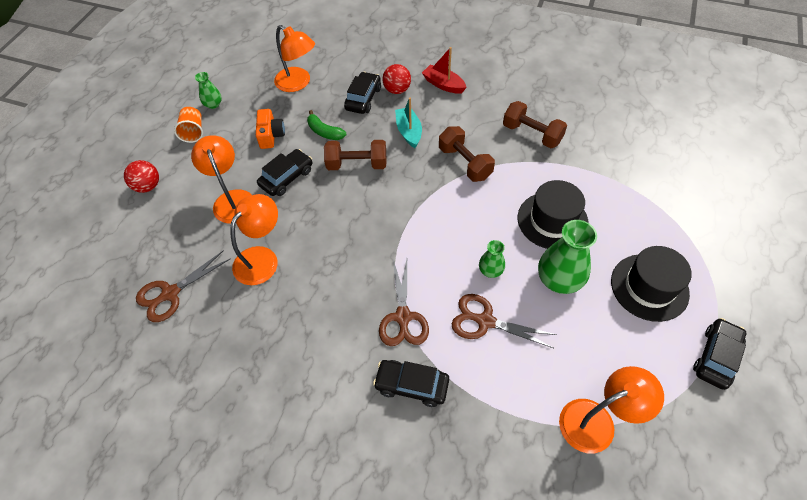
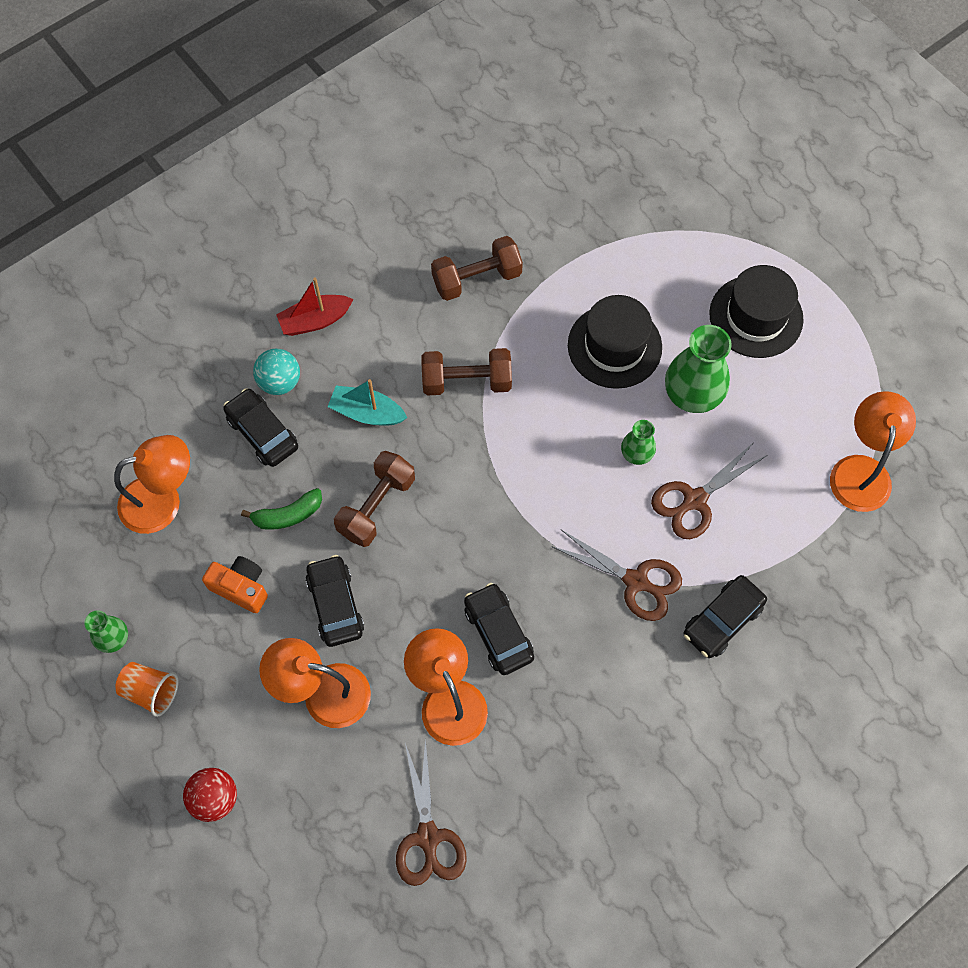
camera: 60 degrees left, 10 degrees up
(397, 90) = (280, 382): red ball -> turquoise ball
(716, 357) = (862, 319): black car -> black car (498, 632)

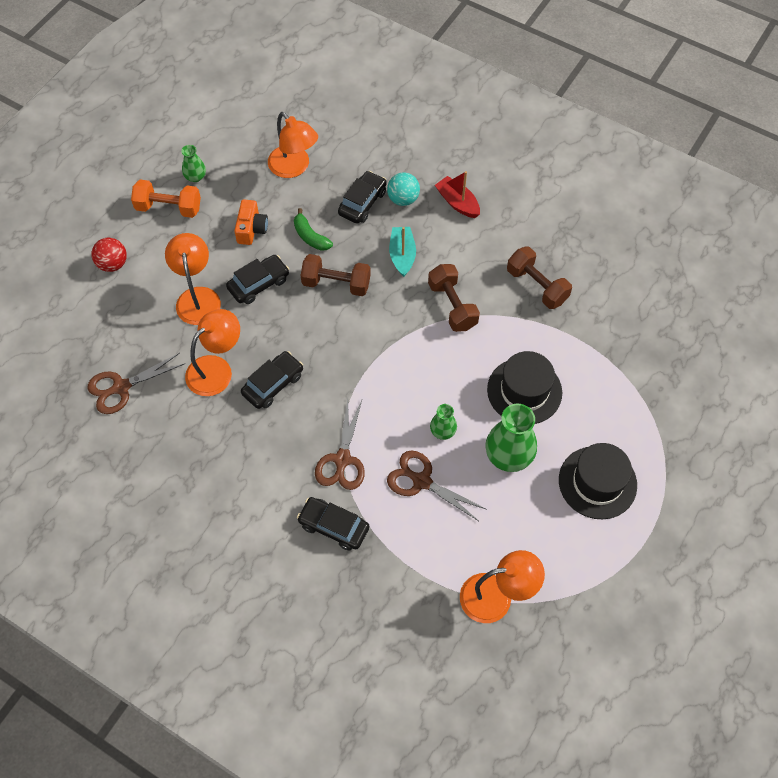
camera: 70 degrees right, 5 degrees down
(151, 691) = (169, 207): orange cup -> orange dumbbell

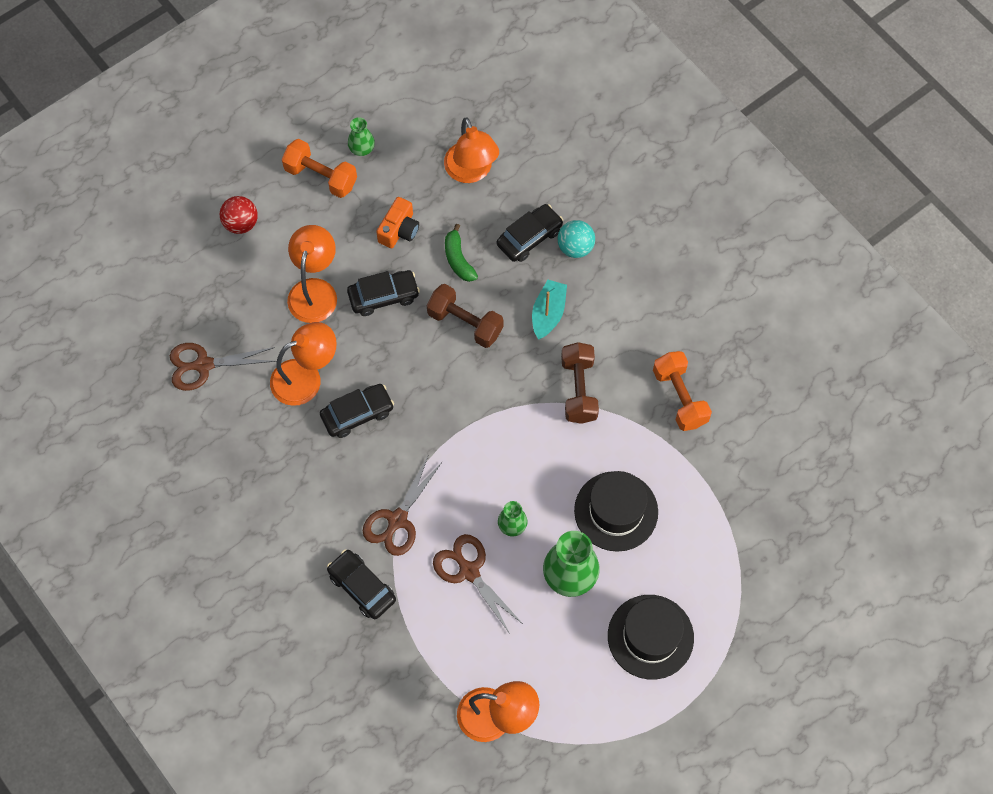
camera: 20 degrees right, 5 degrees up
(457, 202) = (633, 271): red boat -> none
(537, 286) = (680, 397): brown dumbbell -> orange dumbbell

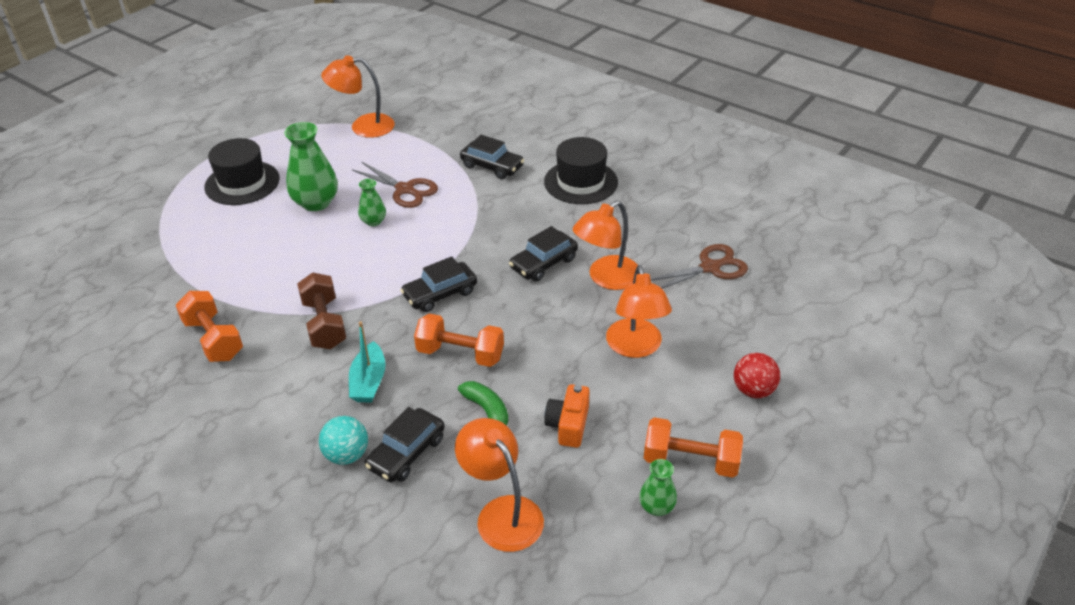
camera: 165 degrees right, 25 degrees down
(383, 296) = (559, 358): black car -> black car (440, 294)
(397, 520) = (477, 206): brown scissors -> none
(465, 323) = (460, 354): brown dumbbell -> orange dumbbell
(616, 511) = (277, 247): black hat -> black hat (581, 182)

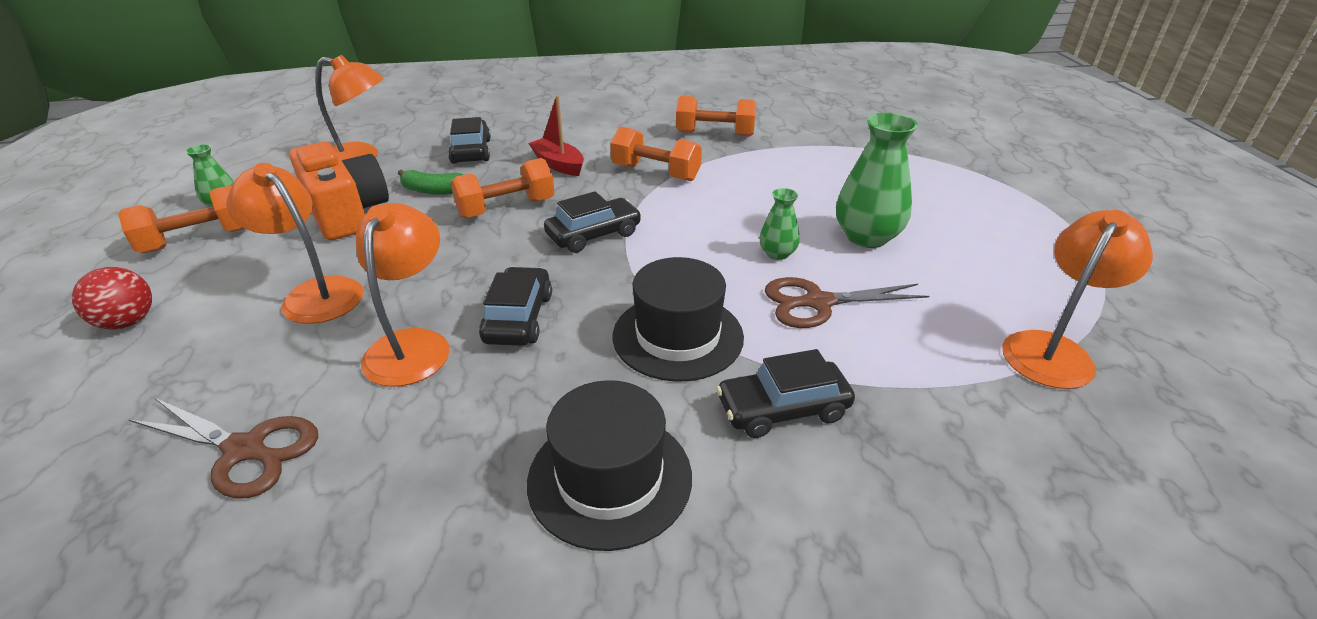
camera: 135 degrees right, 5 degrees down
(242, 183) = (967, 214): black hat -> black hat (678, 336)
(324, 324) = (655, 173): brown dumbbell -> orange dumbbell
(347, 455) = (514, 135): turquoise ball -> none
(369, 382) = (558, 164): turquoise boat -> red boat
(440, 294) = (593, 234): black car -> black car turned 45 degrees clockwise
(568, 425) = (346, 212): orange camera -> orange camera, size x1.73
(710, 268) = (245, 450): brown scissors -> brown scissors turned 90 degrees counterclockwise

